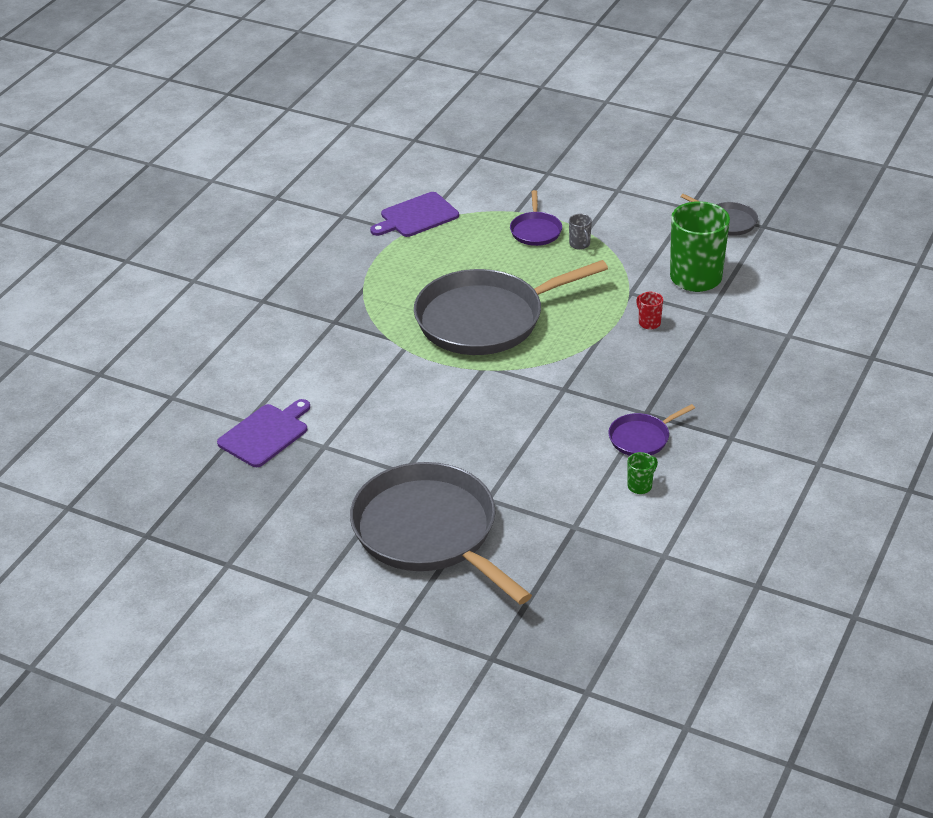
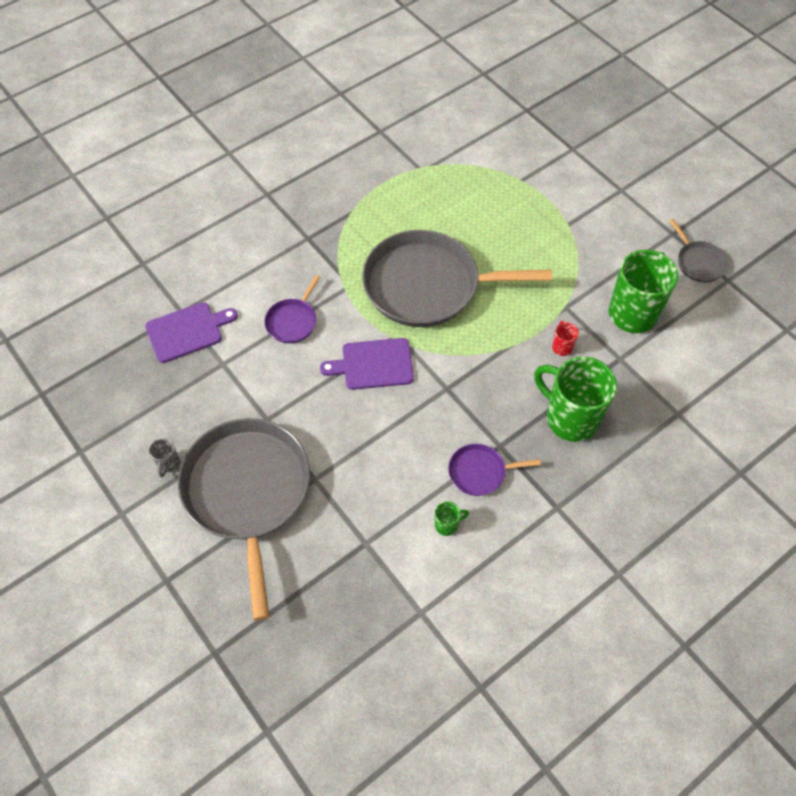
camera: 25 degrees right, 20 degrees up
(416, 216) = (437, 154): purple cutting board -> purple cutting board (373, 364)
(535, 230) = (525, 207): purple pan -> purple pan (292, 321)
(580, 244) = (554, 237): grey mug -> grey mug (168, 464)
(695, 371) = (570, 418): none -> green mug

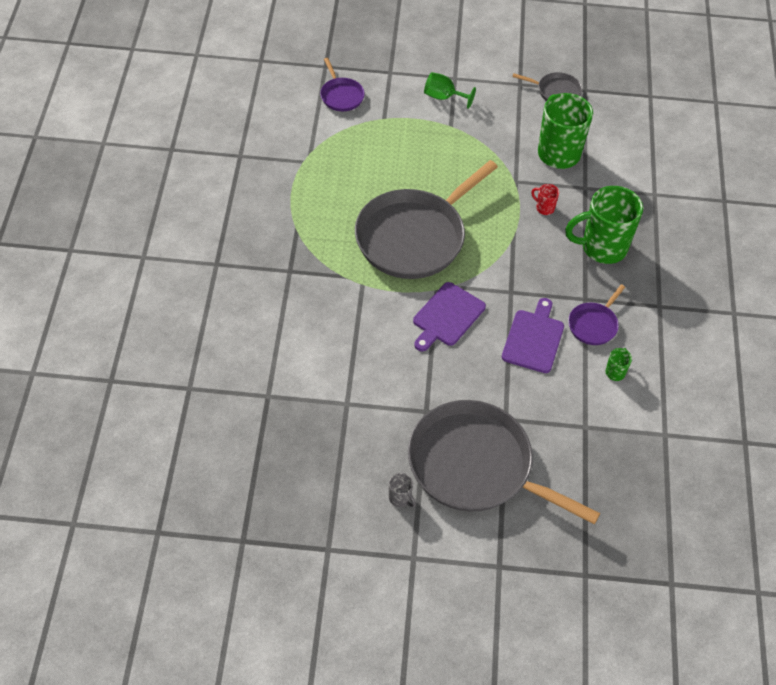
camera: 50 degrees left, 5 degrees down
(187, 331) = (291, 404): purple cutting board -> purple cutting board (533, 338)
(292, 321) = (356, 335): purple pan -> purple pan (341, 95)
(592, 198) = (443, 97): none -> green goblet

